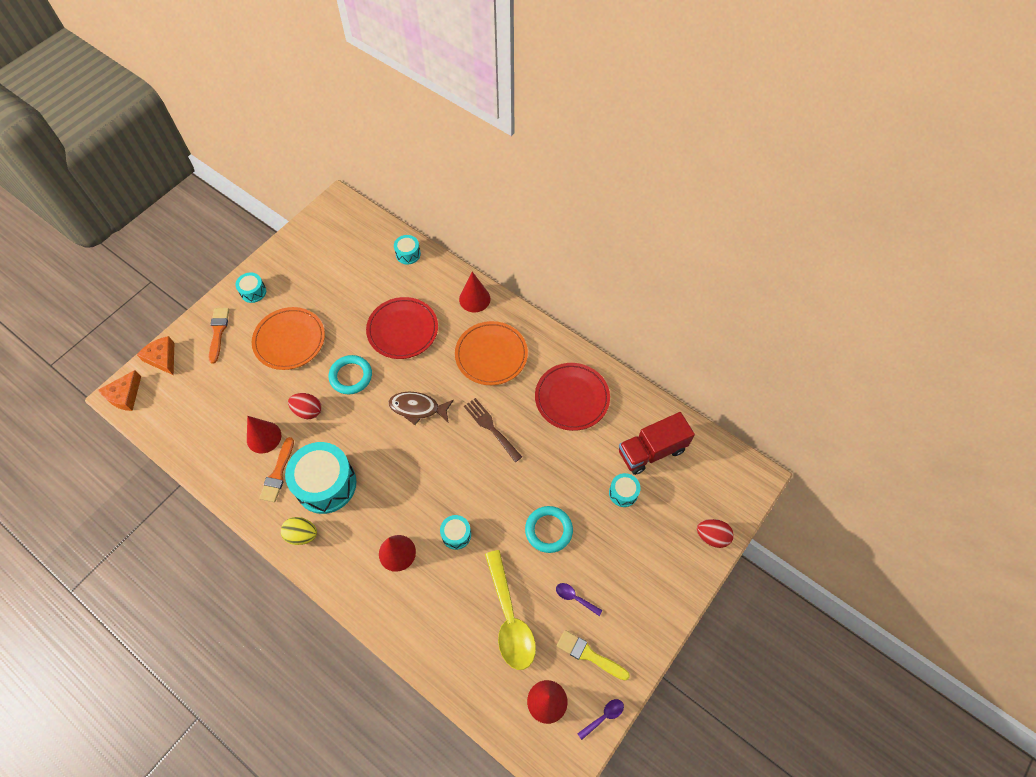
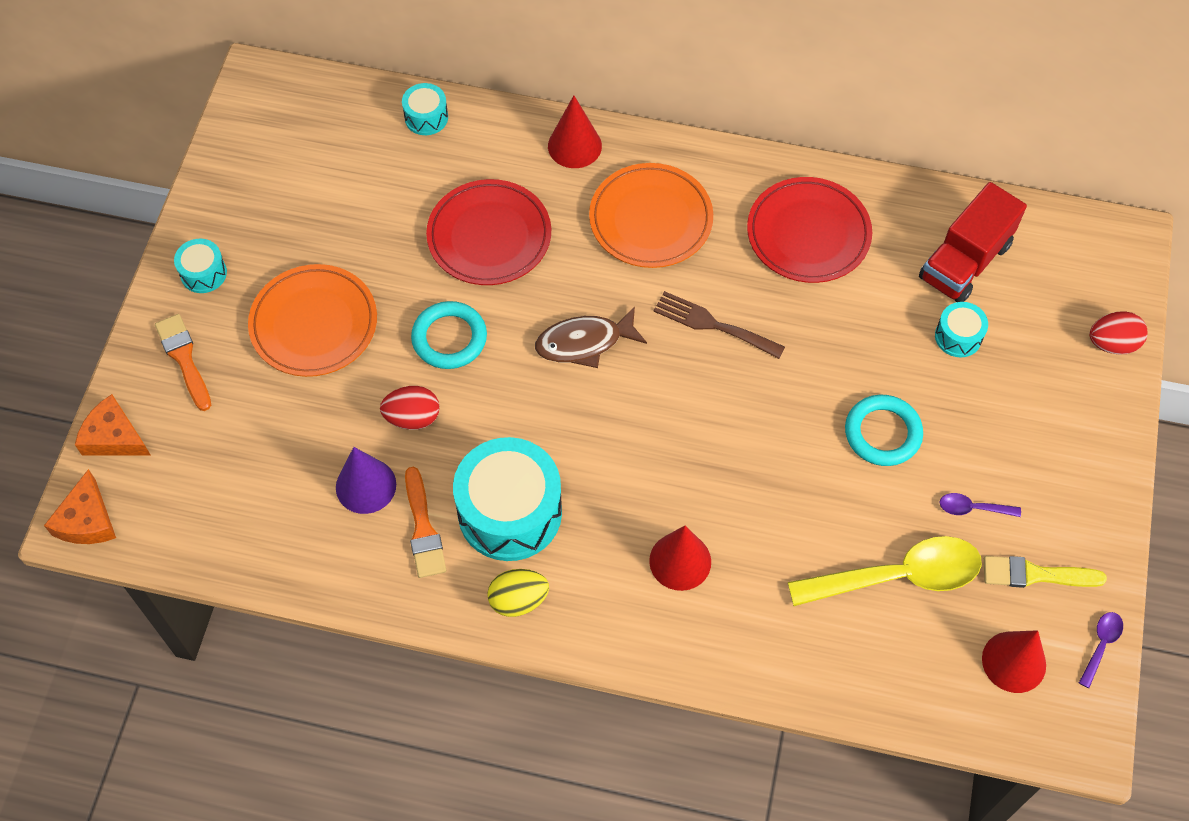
camera: 25 degrees left, 0 degrees up
(264, 437) = (366, 486): red cone -> purple cone
(456, 535) = (752, 497): turquoise drum -> none
(509, 618) = (897, 577): yellow spoon -> yellow spoon turned 60 degrees counterclockwise

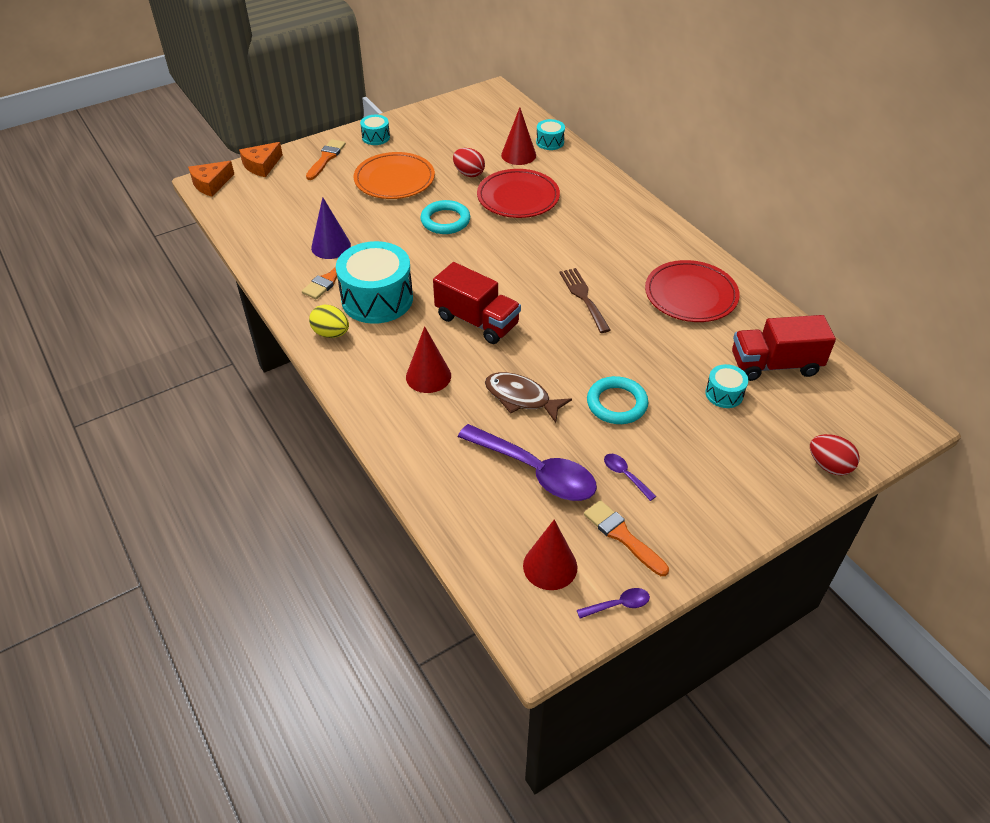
camera: 45 degrees right, 15 degrees down
(114, 437) = (262, 165): orange cheese -> orange cheese turned 120 degrees counterclockwise
(412, 417) = (387, 237): red egg -> red egg (469, 173)
(574, 146) = (608, 190): red cone -> red cone (518, 155)
(584, 342) = (506, 262): brown fish -> brown fish (521, 398)
(646, 449) = (477, 321): none -> red truck
(650, 219) = (609, 238): orange plate -> none
(897, 577) = (535, 471): yellow spoon -> purple spoon
(1035, 574) = (622, 536): yellow brush -> orange brush

